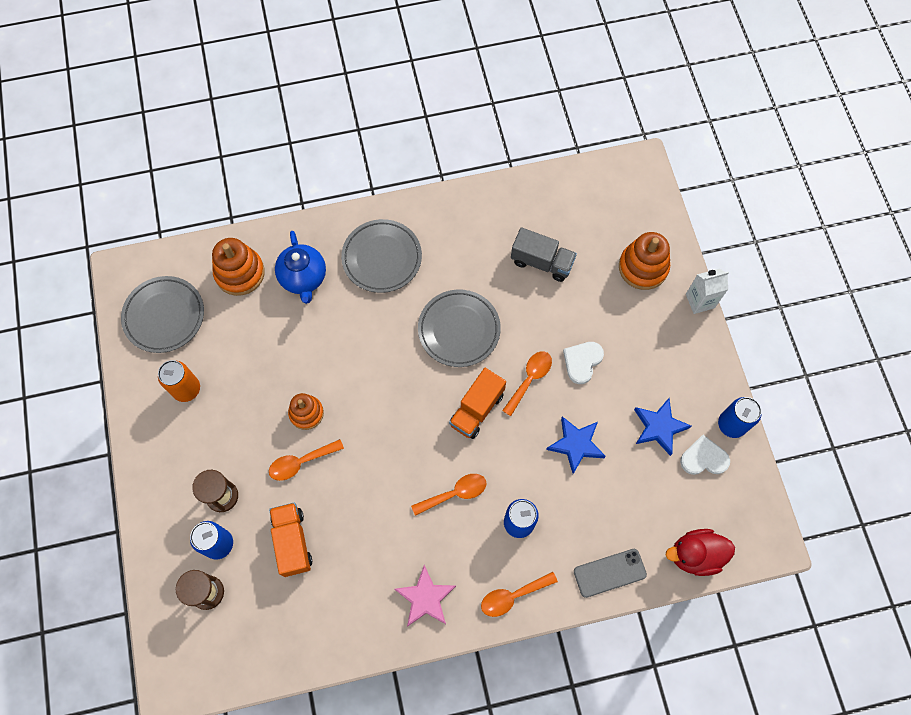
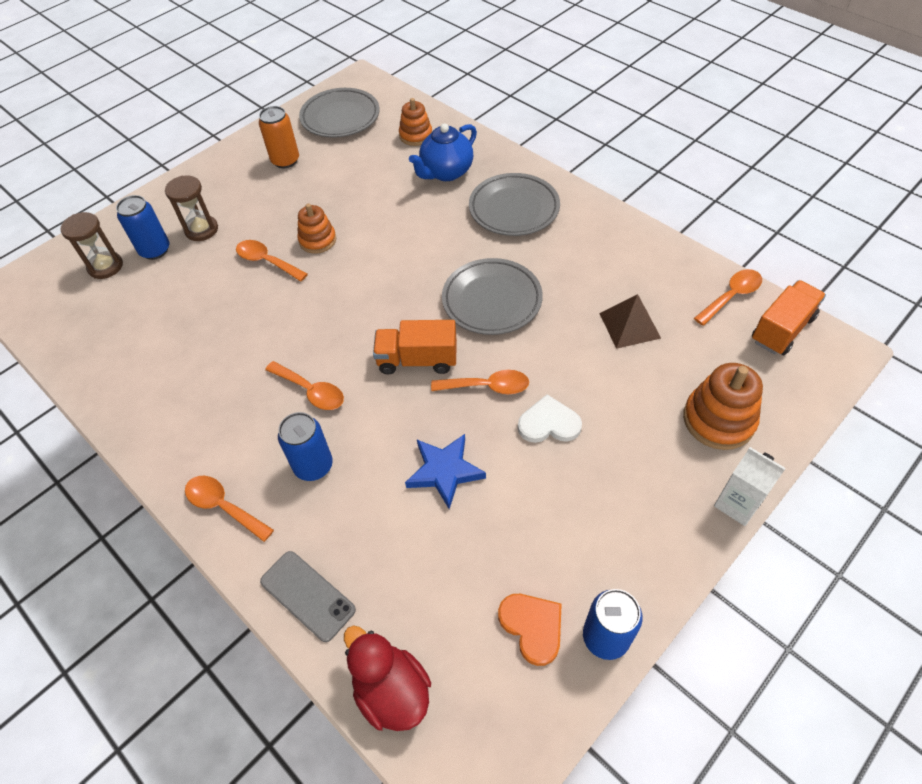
camera: 60 degrees right, 15 degrees down
(240, 273) = (416, 135): orange stacking toy -> orange stacking toy, size x0.66
(292, 542) = (184, 296): orange truck -> orange truck (782, 329)
(425, 598) = (180, 427): pink star -> none
(542, 262) = (630, 325): grey truck -> brown pyramid
(561, 187) = (731, 296): none -> orange spoon
(659, 427) = (533, 549): blue star -> none
(704, 458) = (532, 627): white heart -> orange heart

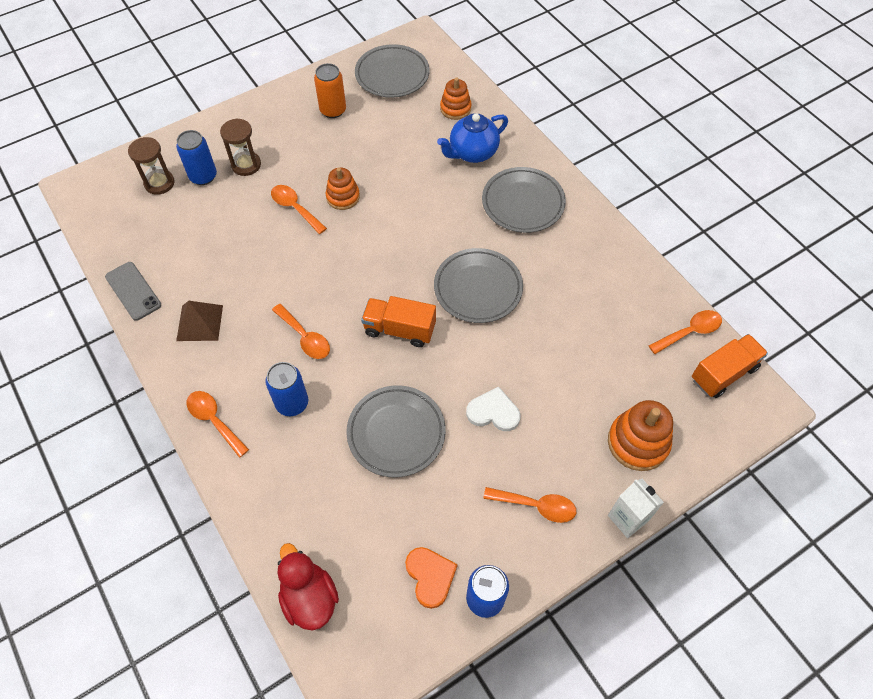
camera: 10 degrees right, 5 degrees up
(307, 595) = (263, 508): grey phone -> grey phone (133, 291)
(444, 471) = (396, 433): blue star -> grey plate
(487, 387) = (451, 367): orange spoon -> orange spoon (536, 506)
(630, 325) = (590, 339): brown pyramid -> brown pyramid (200, 323)

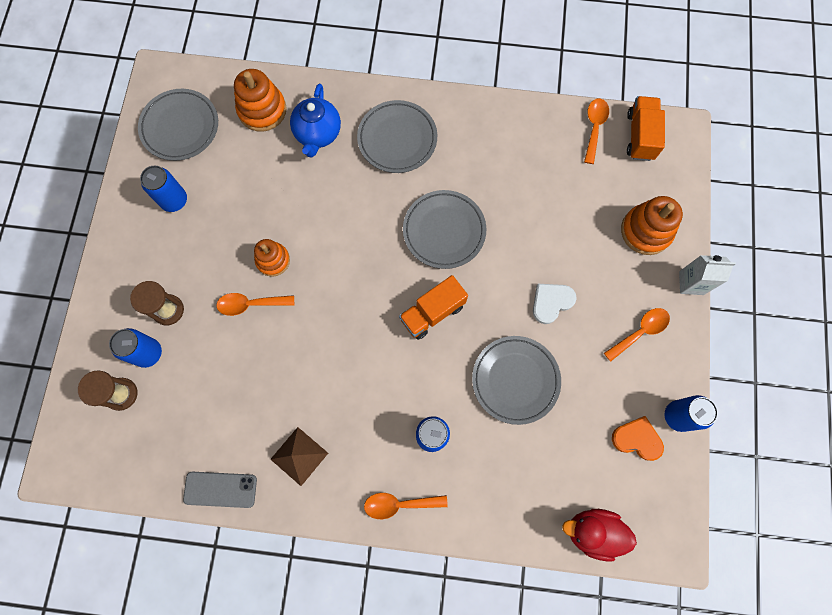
camera: 50 degrees left, 15 degrees up
(305, 337) = (381, 385): orange spoon -> none
(333, 110) = (174, 200): orange can -> blue can
(455, 108) = (262, 110): orange stacking toy -> orange stacking toy, size x1.52

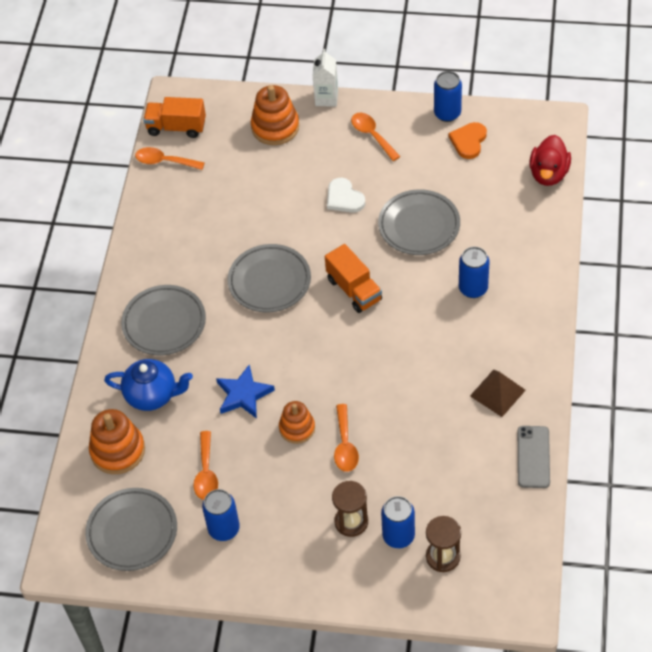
camera: 85 degrees left, 20 degrees down
(313, 212) = (244, 394): none -> blue star
(399, 504) = (536, 311): orange spoon -> orange spoon (206, 472)

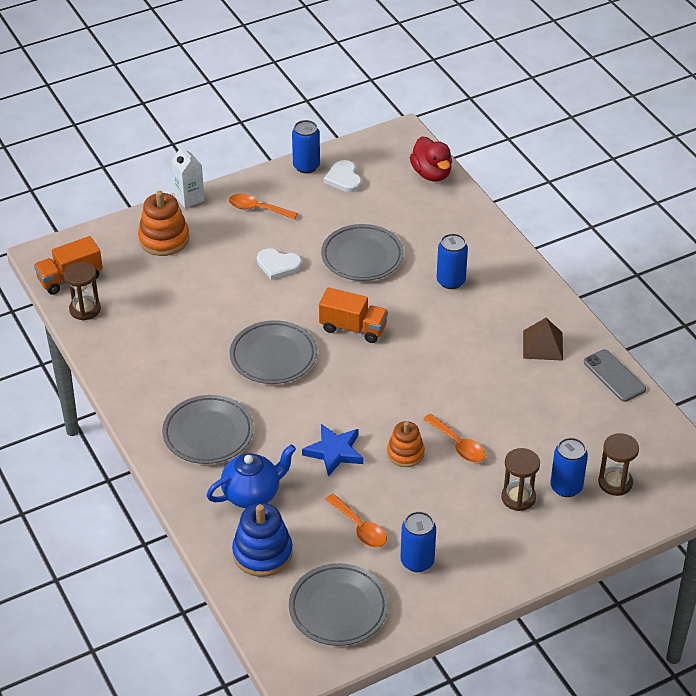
camera: 40 degrees left, 10 degrees down
(118, 451) = (262, 553): orange stacking toy -> blue stacking toy
(165, 161) = (85, 309): orange spoon -> brown hourglass
(468, 141) = (344, 178): orange heart -> white heart

